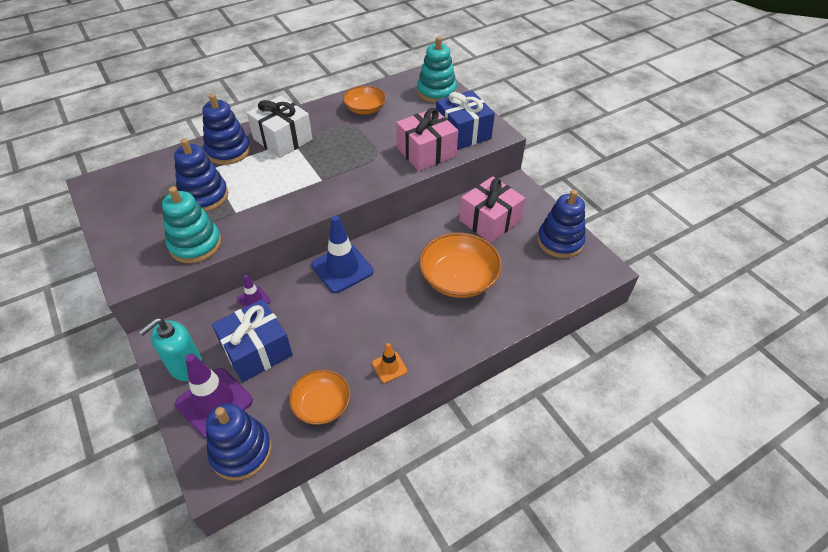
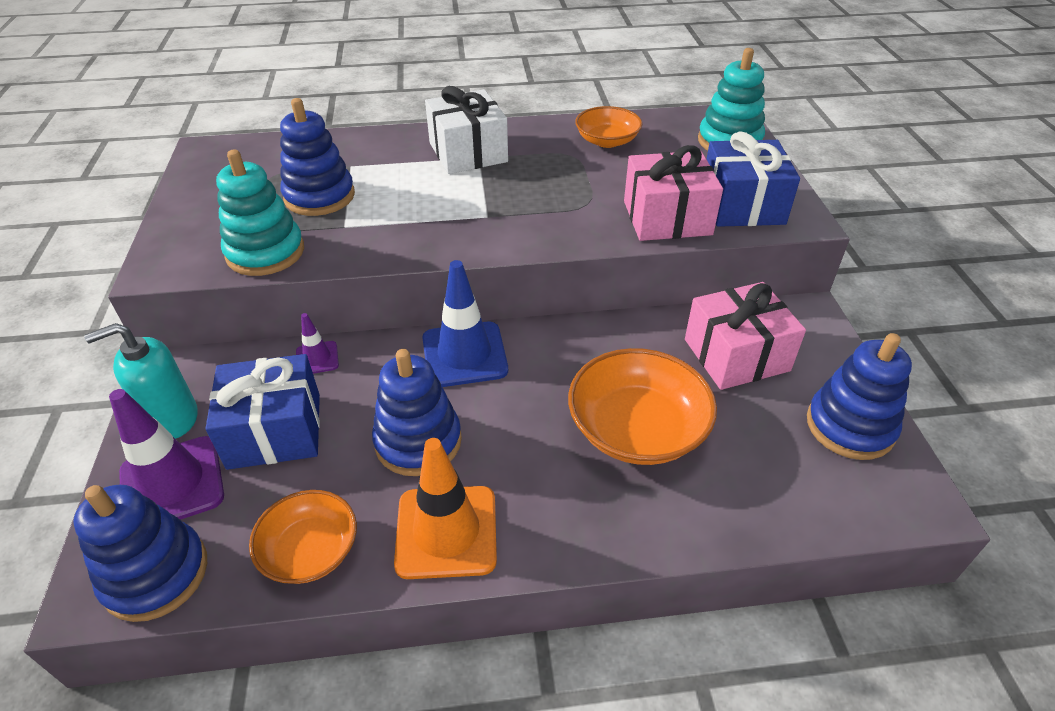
camera: 25 degrees right, 5 degrees down
(228, 151) = (388, 150): blue stacking toy -> blue stacking toy (418, 441)
(389, 367) = (446, 531): orange traffic cone -> orange traffic cone, size x1.96

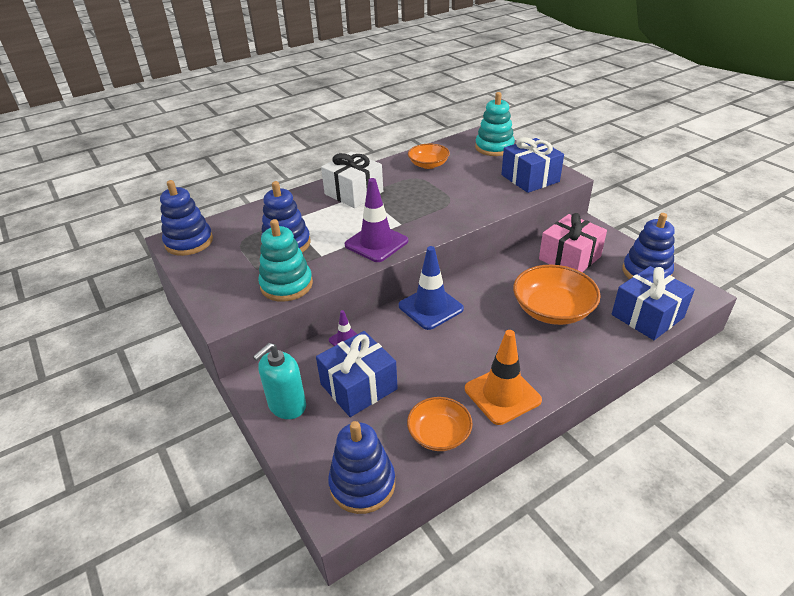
camera: 25 degrees left, 5 degrees down
(172, 484) = (323, 438): purple traffic cone -> purple traffic cone (376, 243)
(418, 441) = (446, 359): blue stacking toy -> blue stacking toy (189, 242)
(667, 218) = (498, 196): pink gift -> none
(787, 504) = (647, 316): none -> blue gift

